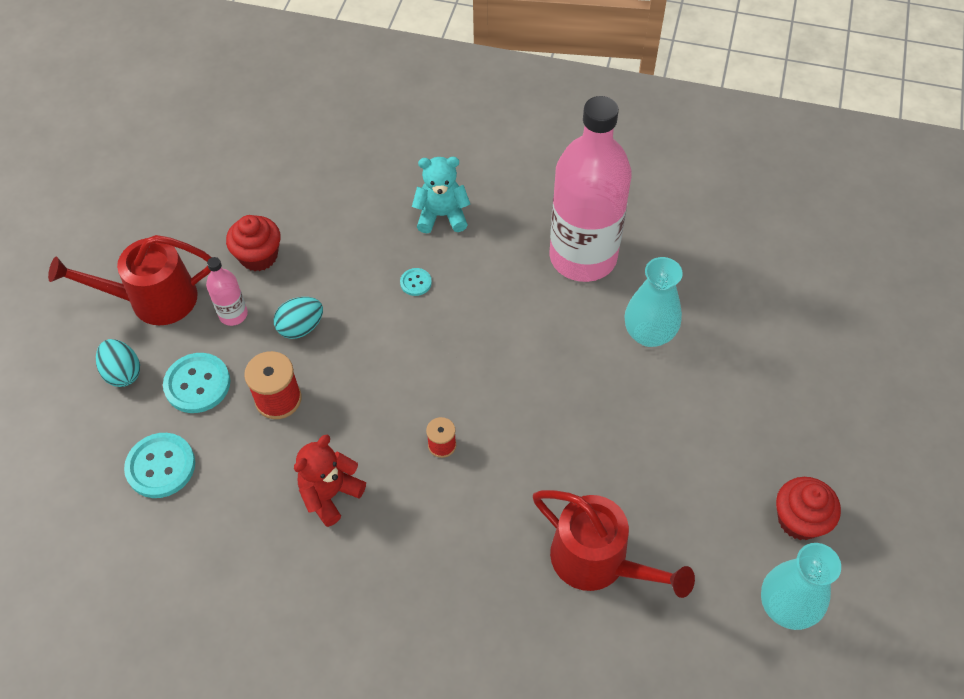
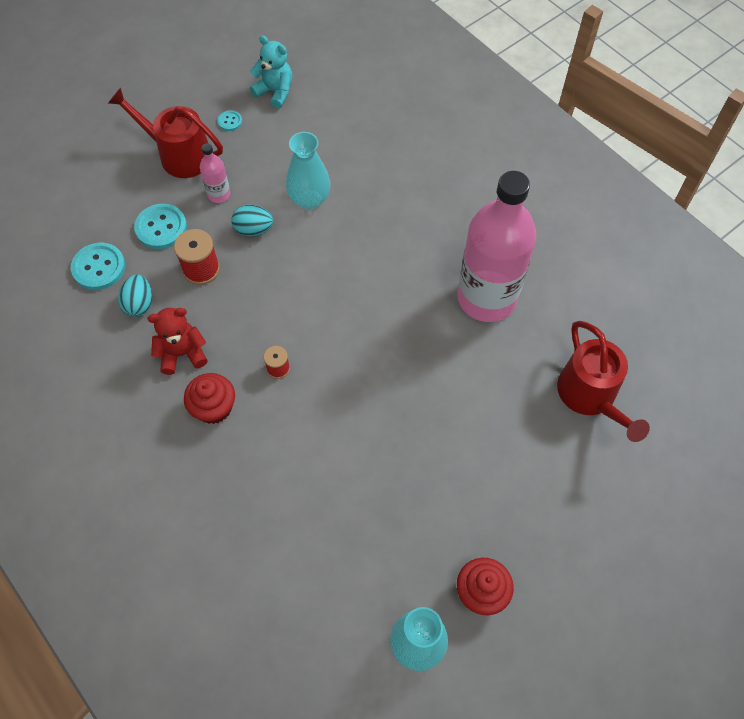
camera: 35 degrees right, 5 degrees up
(123, 373) = (124, 192): turquoise egg -> turquoise egg (139, 304)
(259, 256) = (266, 164): red cupcake -> red cupcake (214, 408)
(415, 282) = (353, 245): turquoise button -> turquoise button (230, 121)
(442, 216) = (410, 207): turquoise teddy bear -> turquoise teddy bear (275, 92)
(597, 561) = (314, 518): red watering can -> red watering can (590, 396)
(649, 334) = (487, 384): turquoise vase -> turquoise vase (309, 199)

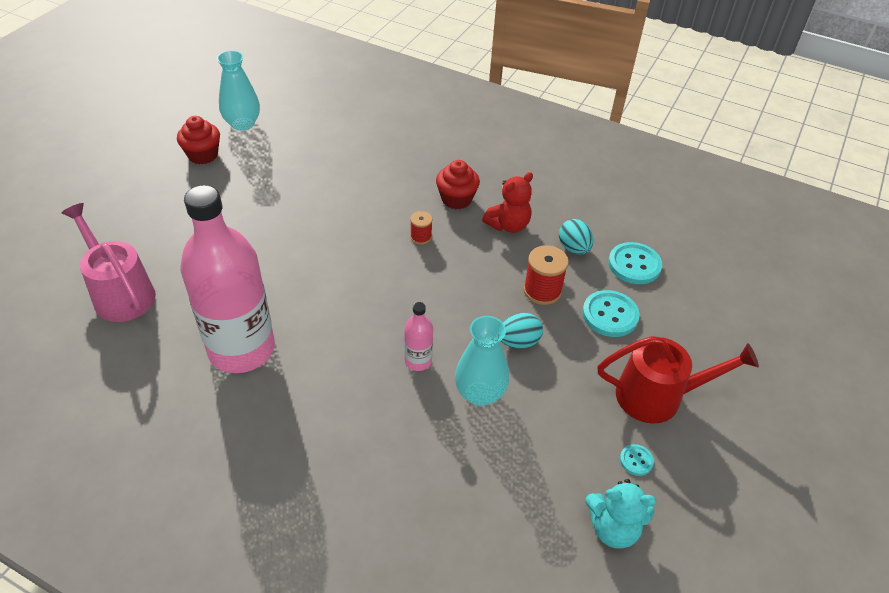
camera: 155 degrees right, 15 degrees down
(219, 194) = (580, 366): pink bottle -> pink bottle (418, 361)
(590, 396) = (120, 293): red watering can -> pink watering can

